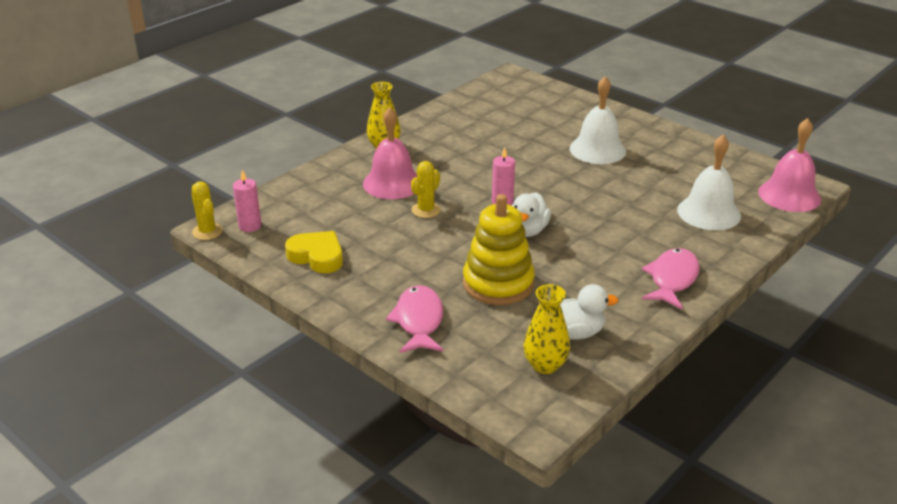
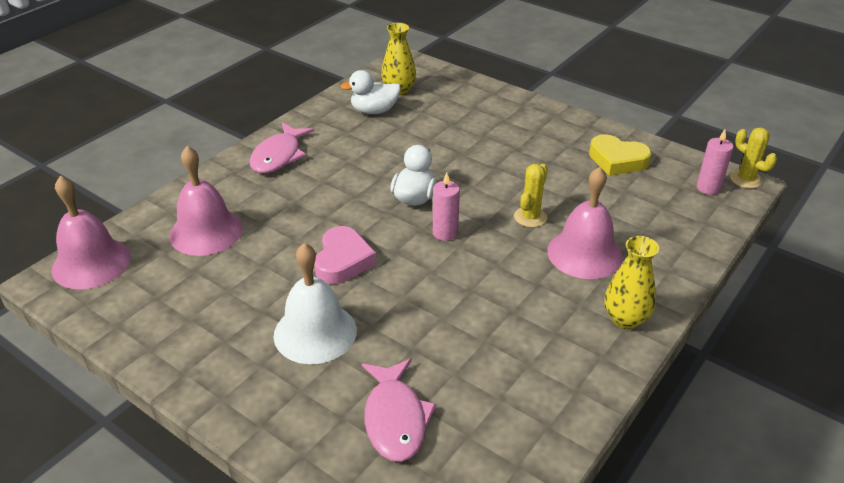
camera: 175 degrees right, 5 degrees up
(418, 321) = (501, 113): pink fish -> pink fish (395, 418)
(498, 283) = (440, 144): yellow stacking toy -> none
(586, 187) = (343, 260): none -> pink heart
(708, 212) = (206, 232): white bell -> pink bell

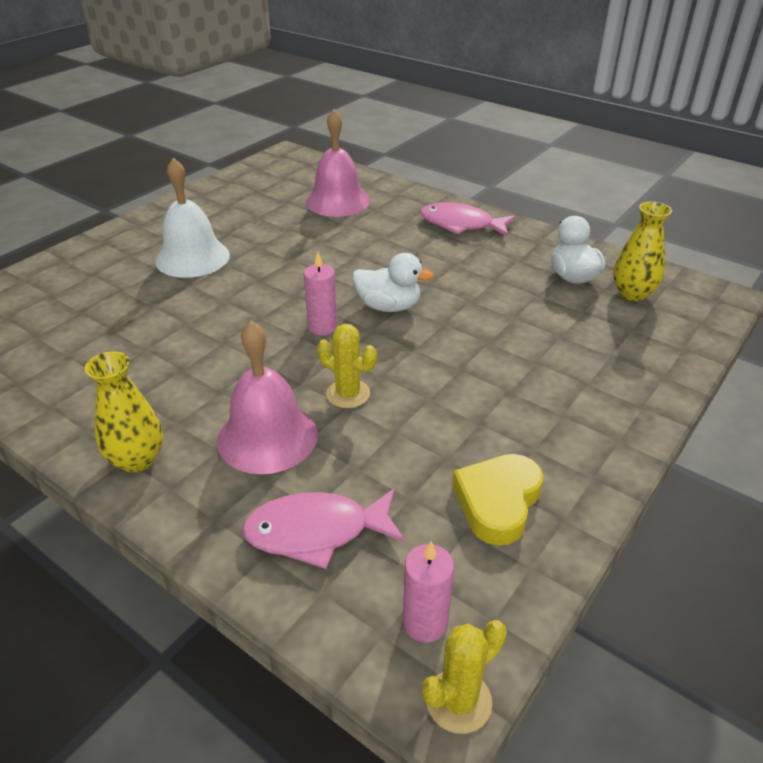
camera: 90 degrees right, 0 degrees up
(91, 263) = (303, 164): pink bell -> none
(343, 260) = (286, 267): pink heart -> none
(395, 418) = (75, 298): pink fish -> pink fish (316, 532)

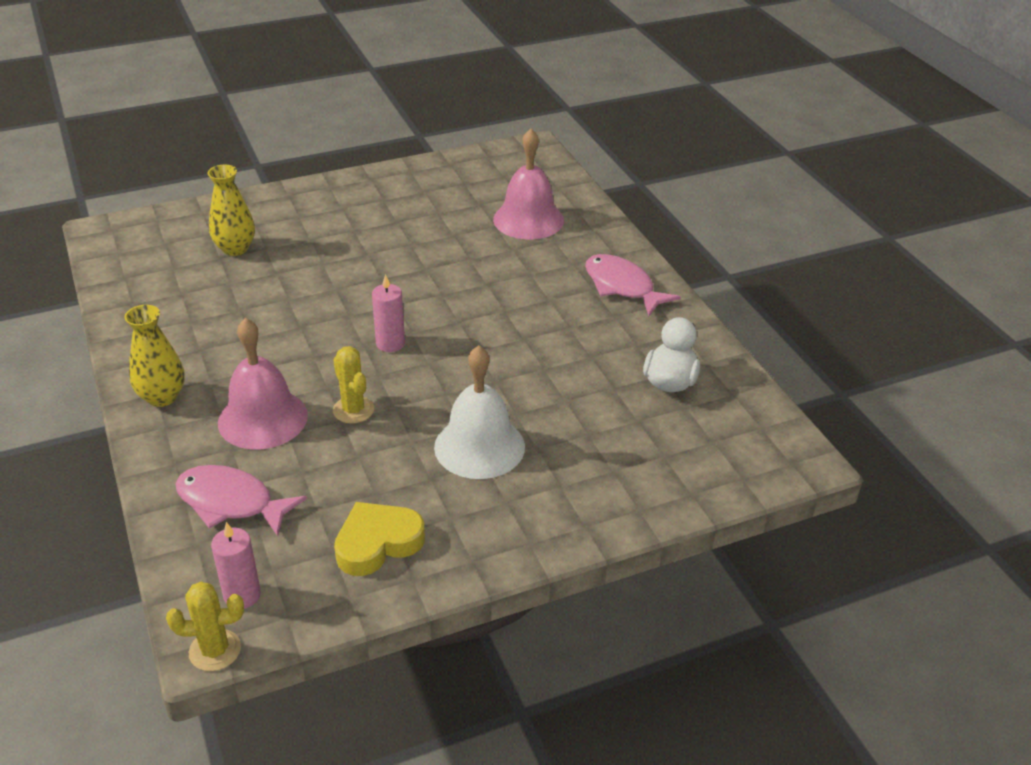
camera: 30 degrees right, 0 degrees up
(192, 258) = (346, 237): white bell -> white bell (479, 446)
(388, 306) = (464, 346): white duck -> none
(632, 293) = (710, 422): yellow vase -> yellow vase (235, 248)

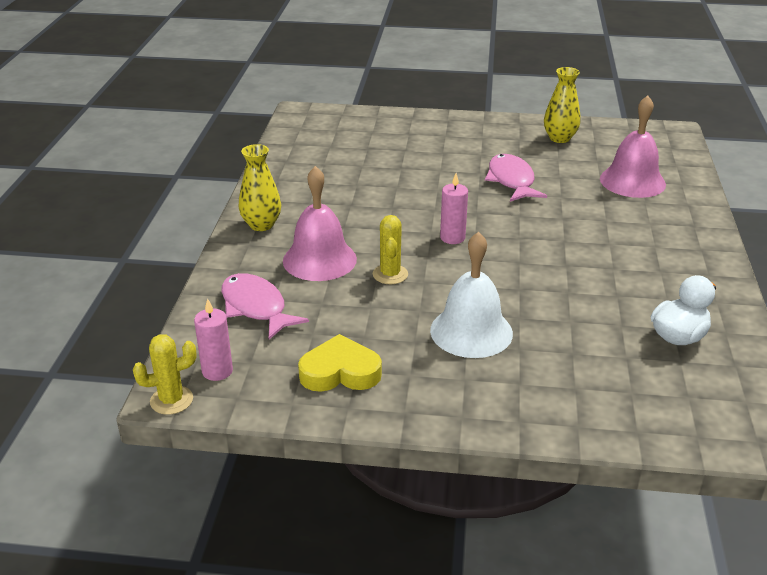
camera: 30 degrees right, 5 degrees down
(215, 650) = (171, 400): yellow cactus -> yellow cactus turned 45 degrees counterclockwise
(235, 248) = (383, 145): yellow vase -> yellow vase (559, 138)
(622, 287) = (684, 251): pink fish -> pink fish (511, 181)

